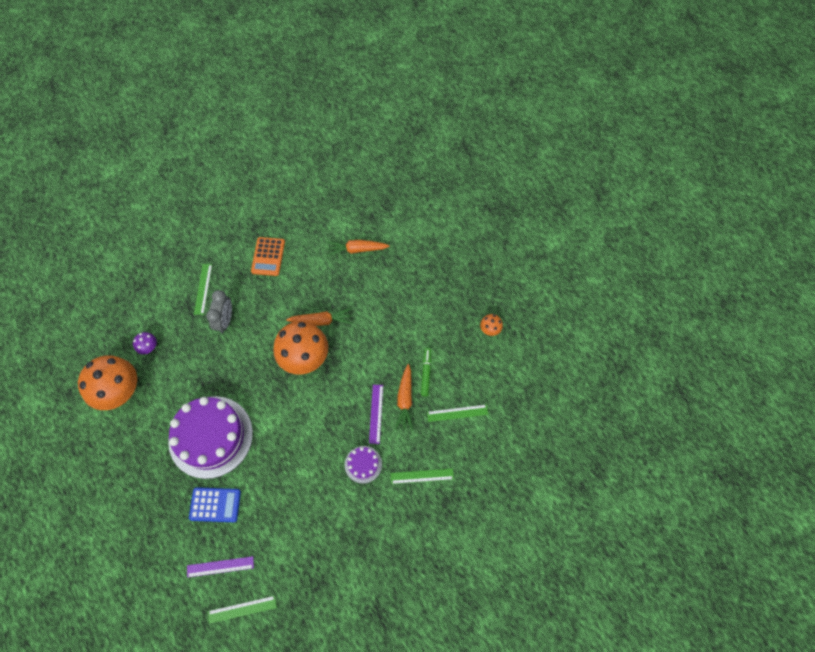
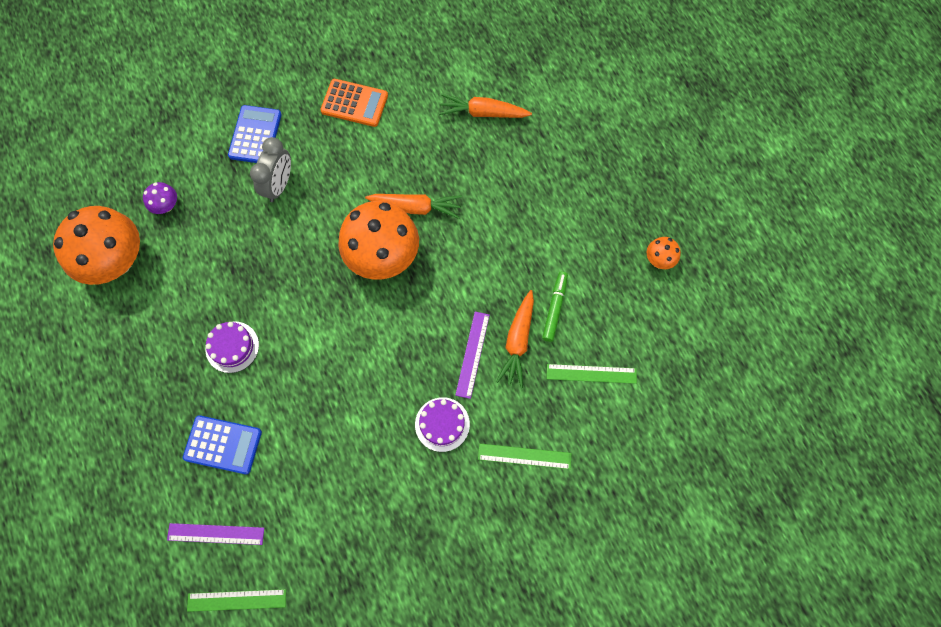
camera: 10 degrees right, 5 degrees up
(203, 289) = (255, 135): green ruler -> blue calculator
(210, 436) = (232, 347): purple cake -> purple cake, size x0.44
(268, 256) = (354, 103): orange calculator -> orange calculator turned 90 degrees counterclockwise

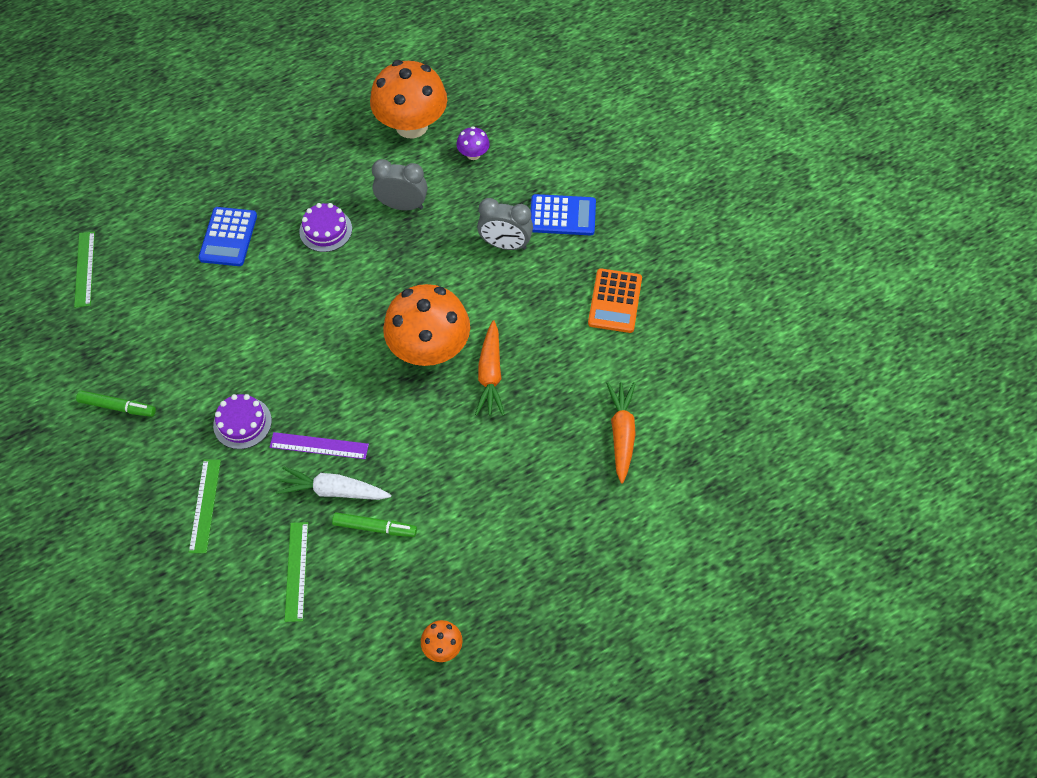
camera: 85 degrees right, 10 degrees down
(215, 534) = (145, 244): purple ruler -> none
(216, 273) = (402, 205): none -> grey clock
(412, 548) = (118, 406): none -> green marker
(517, 342) = (333, 490): orange carrot -> white carrot

